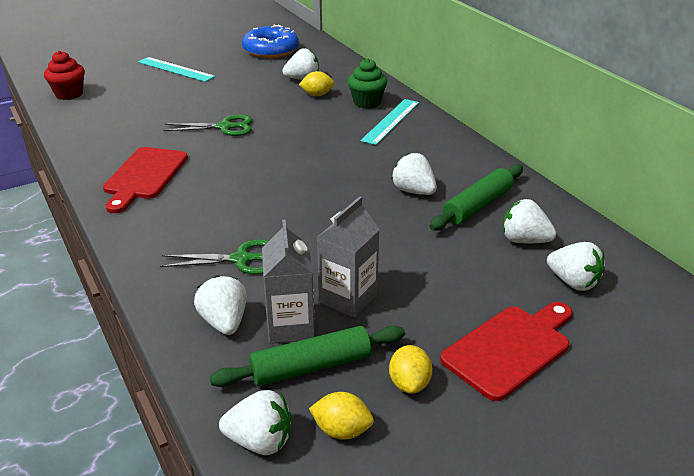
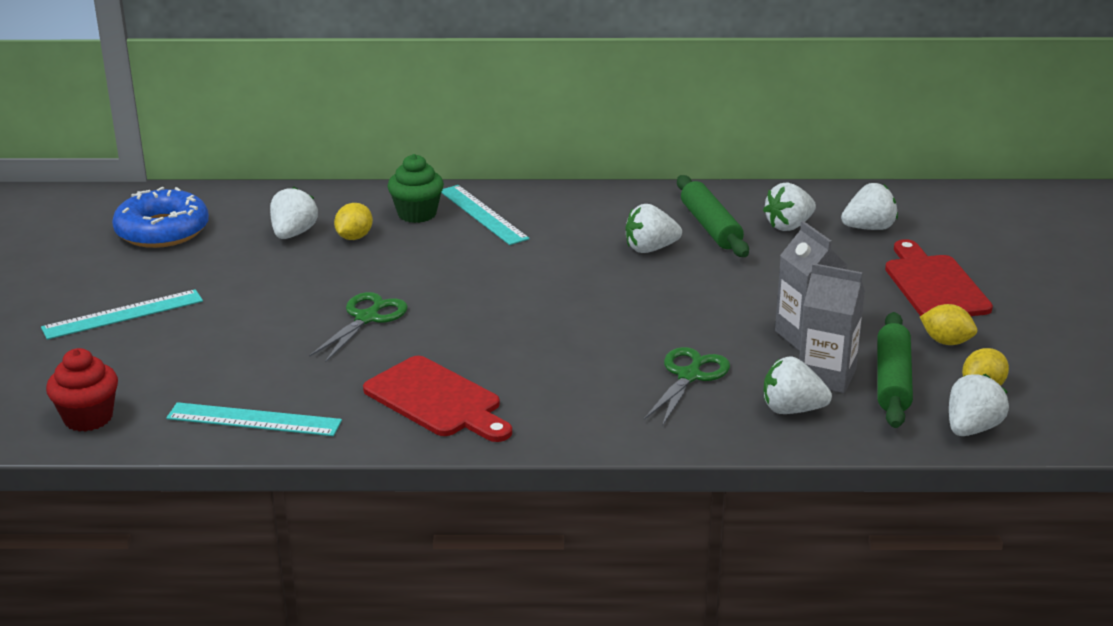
camera: 60 degrees left, 5 degrees down
(90, 132) = (254, 420): none -> turquoise ruler

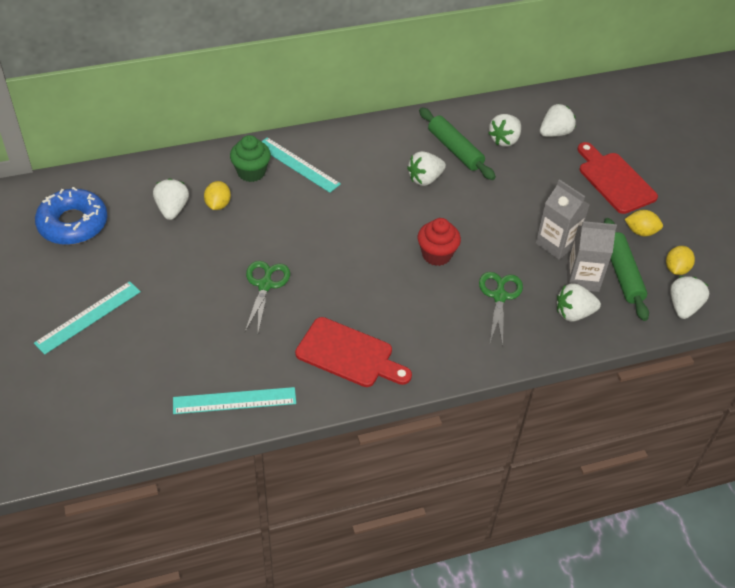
camera: 20 degrees left, 20 degrees up
(88, 418) = (116, 426): red cupcake -> red cupcake (436, 255)

